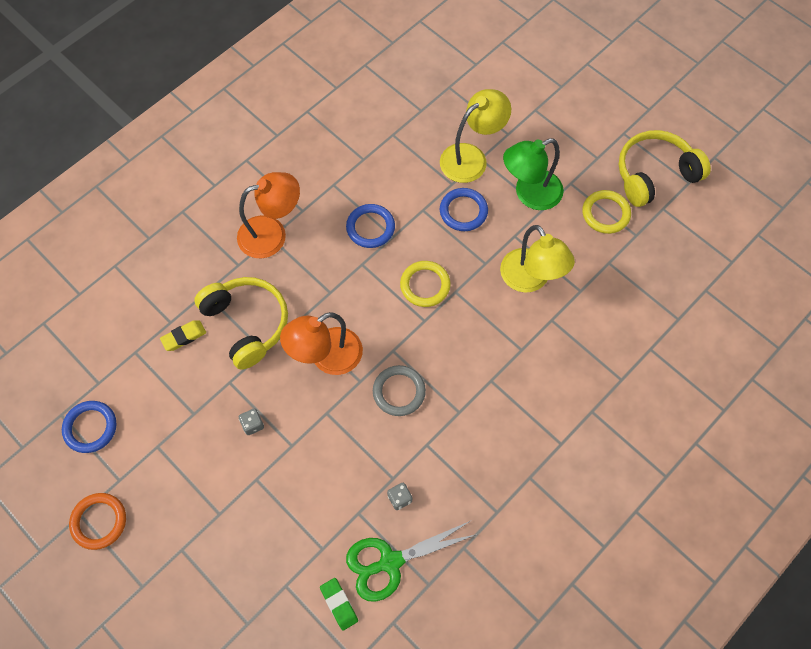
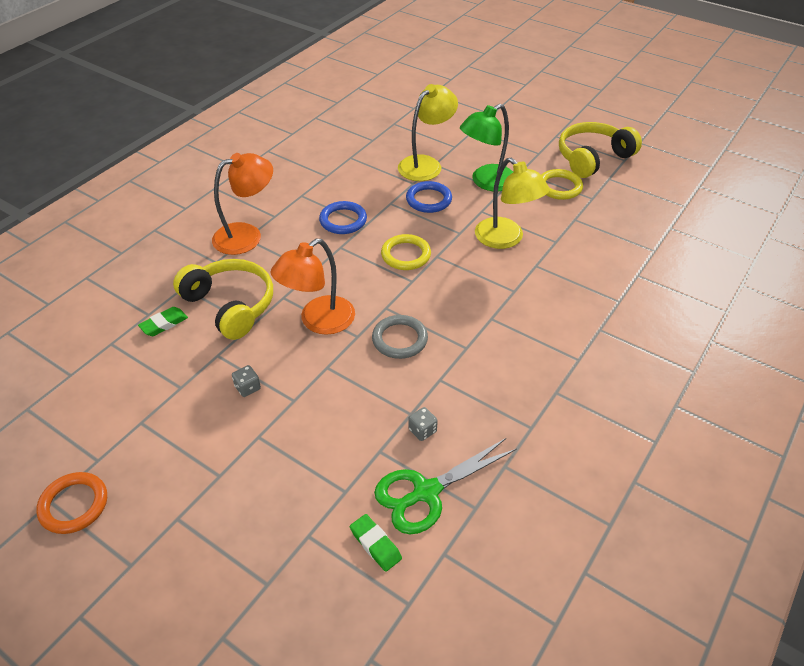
camera: 10 degrees left, 20 degrees down
(90, 427) = (62, 416): blue ring -> none
(184, 337) = (164, 324): yellow eraser -> green eraser

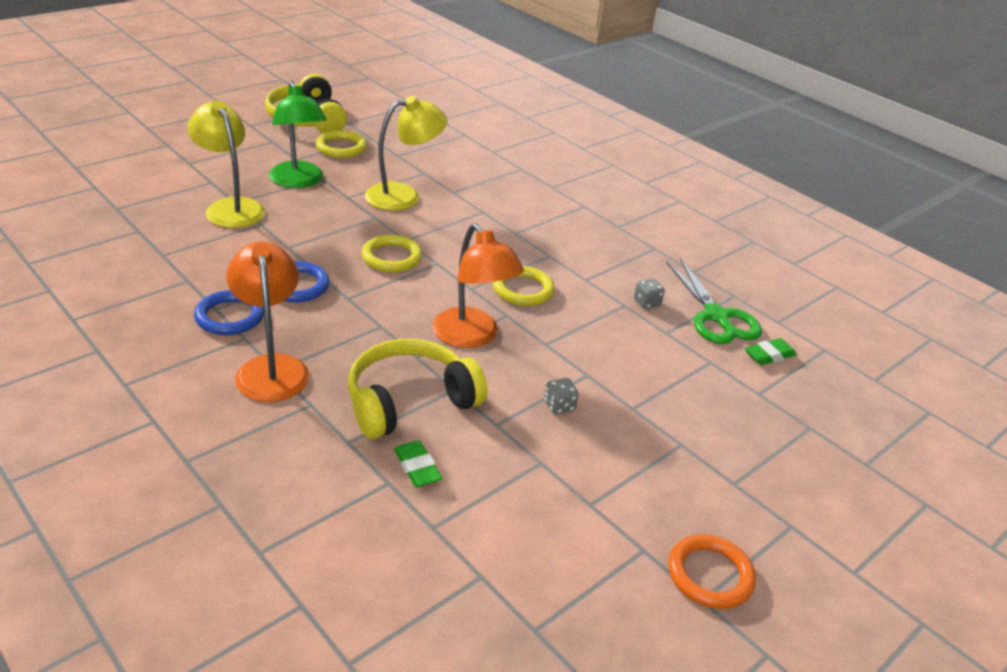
camera: 80 degrees left, 10 degrees down
(399, 339) = (523, 290): grey ring -> yellow ring
(428, 200) = (302, 221): blue ring -> blue ring (230, 317)

